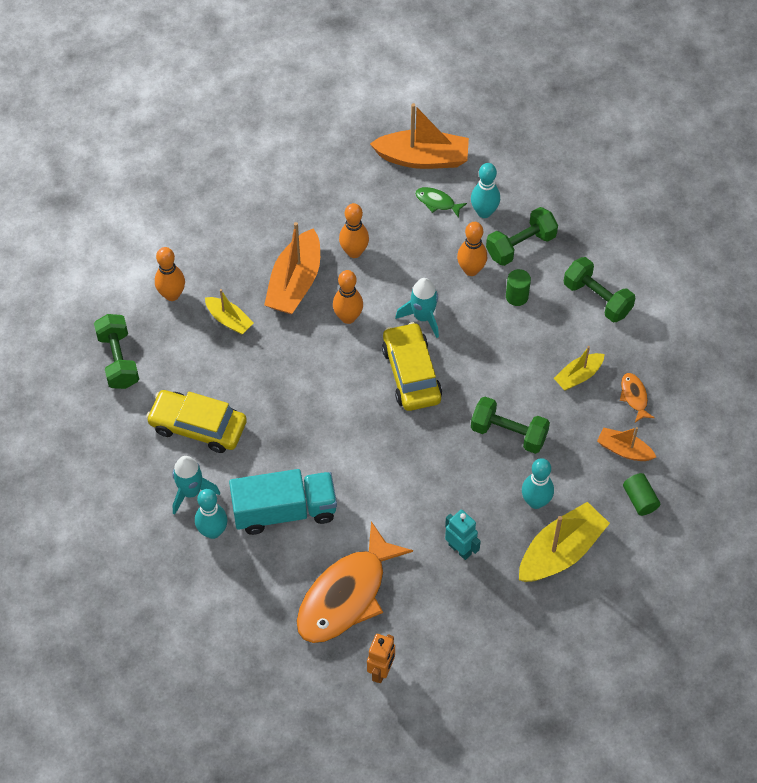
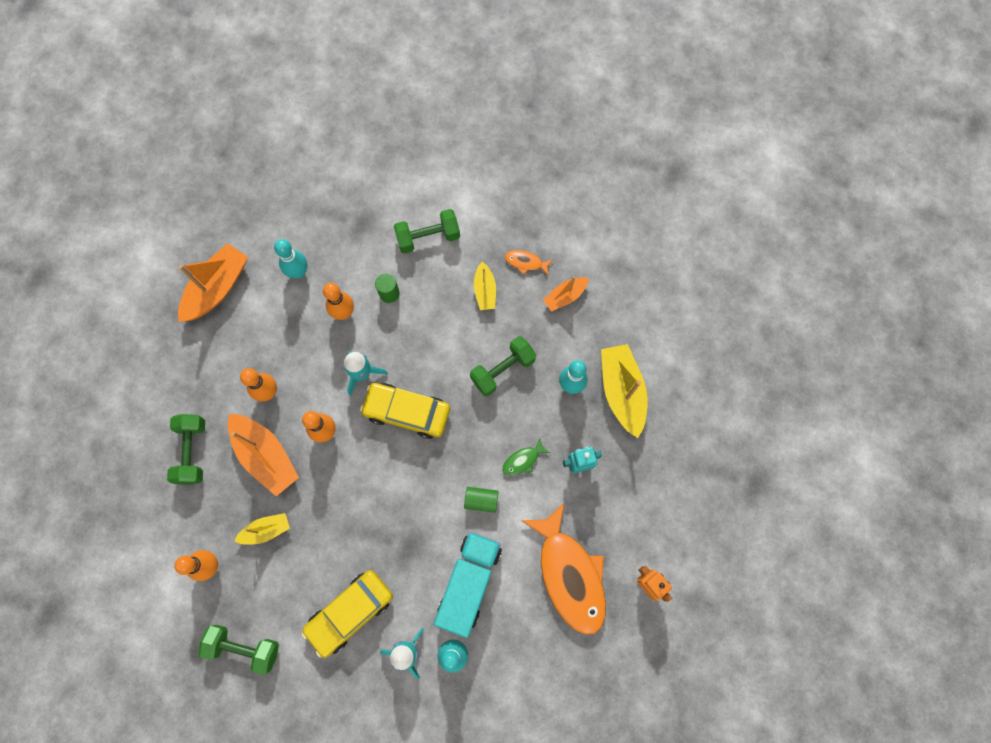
camera: 60 degrees left, 15 degrees up
(437, 202) = (265, 301): green fish -> green fish (522, 460)
(520, 245) = (346, 263): green dumbbell -> green dumbbell (192, 452)
(640, 499) = (611, 310): green cylinder -> green cylinder (481, 500)

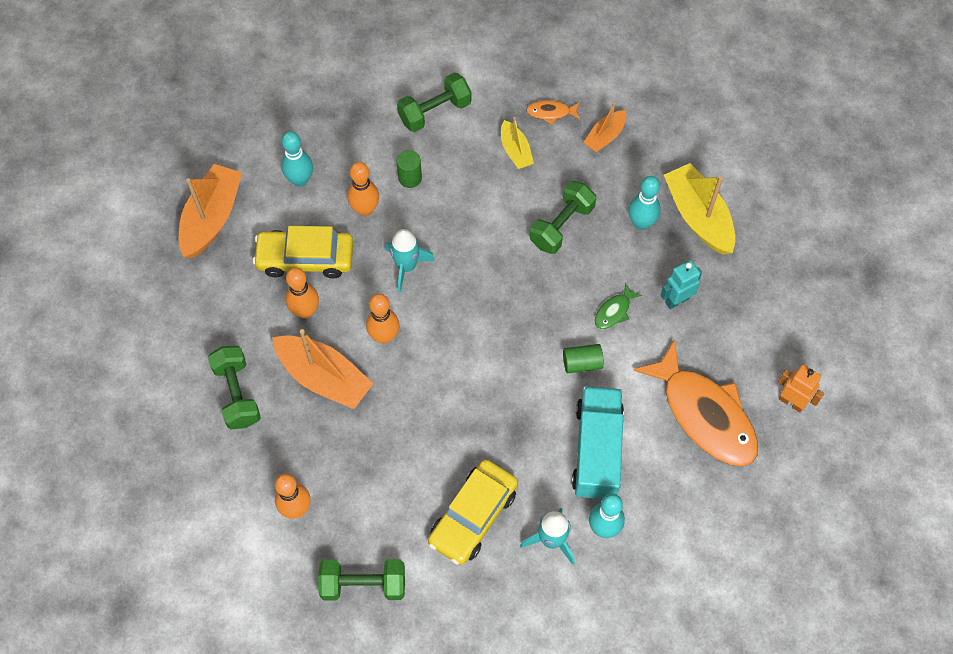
camera: 15 degrees left, 10 degrees down
(266, 530) = (349, 455): yellow boat -> none
(407, 412) = (469, 293): yellow car -> yellow car (305, 258)

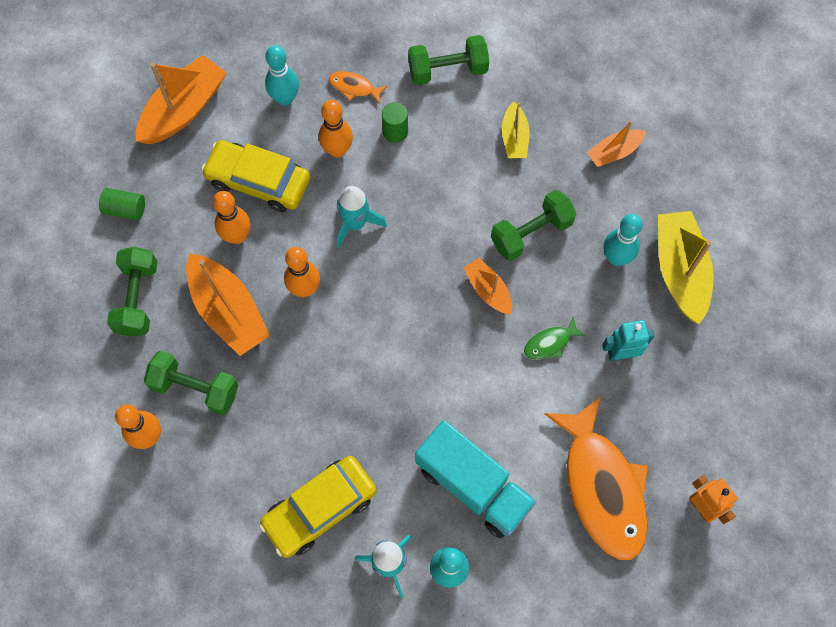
camera: 20 degrees right, 5 degrees up
(363, 584) = (183, 540): green dumbbell -> green dumbbell (195, 388)
(544, 285) = (488, 290): none -> orange boat
(551, 112) = (567, 108): orange fish -> orange fish (354, 87)
(582, 363) = (495, 387): green cylinder -> green cylinder (125, 209)
(596, 451) = (473, 486): turquoise truck -> turquoise truck turned 105 degrees clockwise

